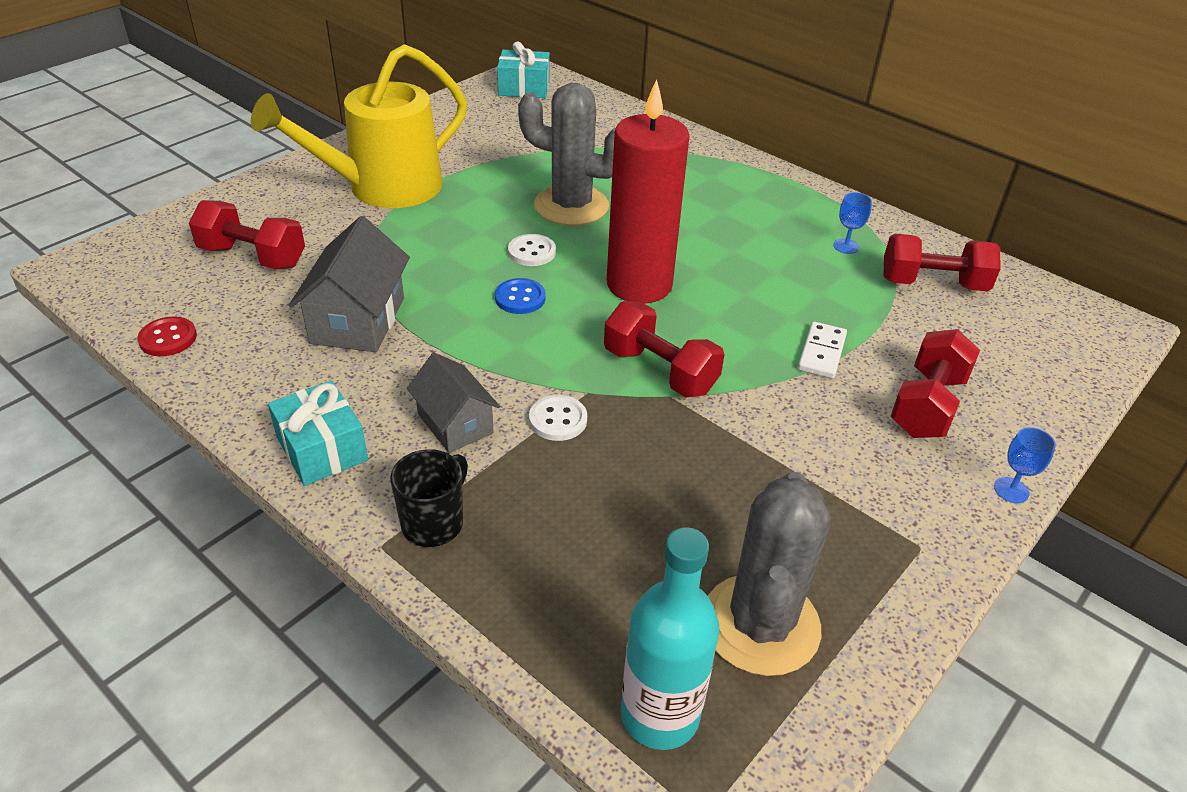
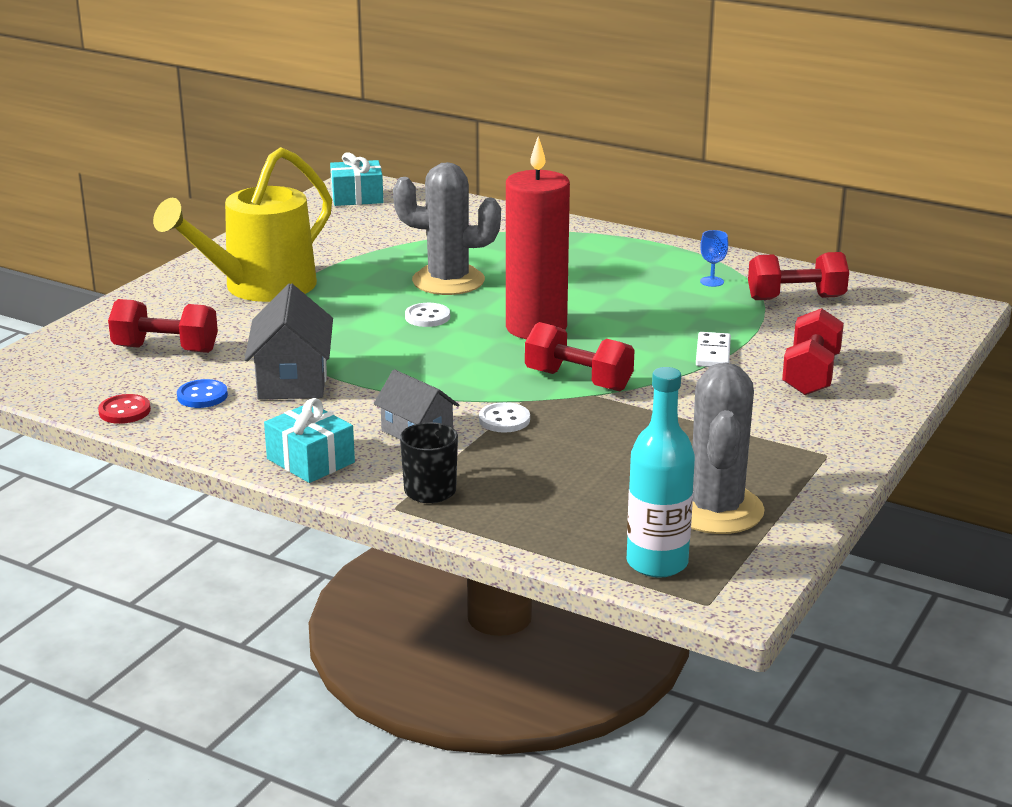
camera: 10 degrees left, 15 degrees down
(520, 298) = (432, 349): blue button -> blue button (202, 396)
(1011, 490) = (890, 415): blue goblet -> none

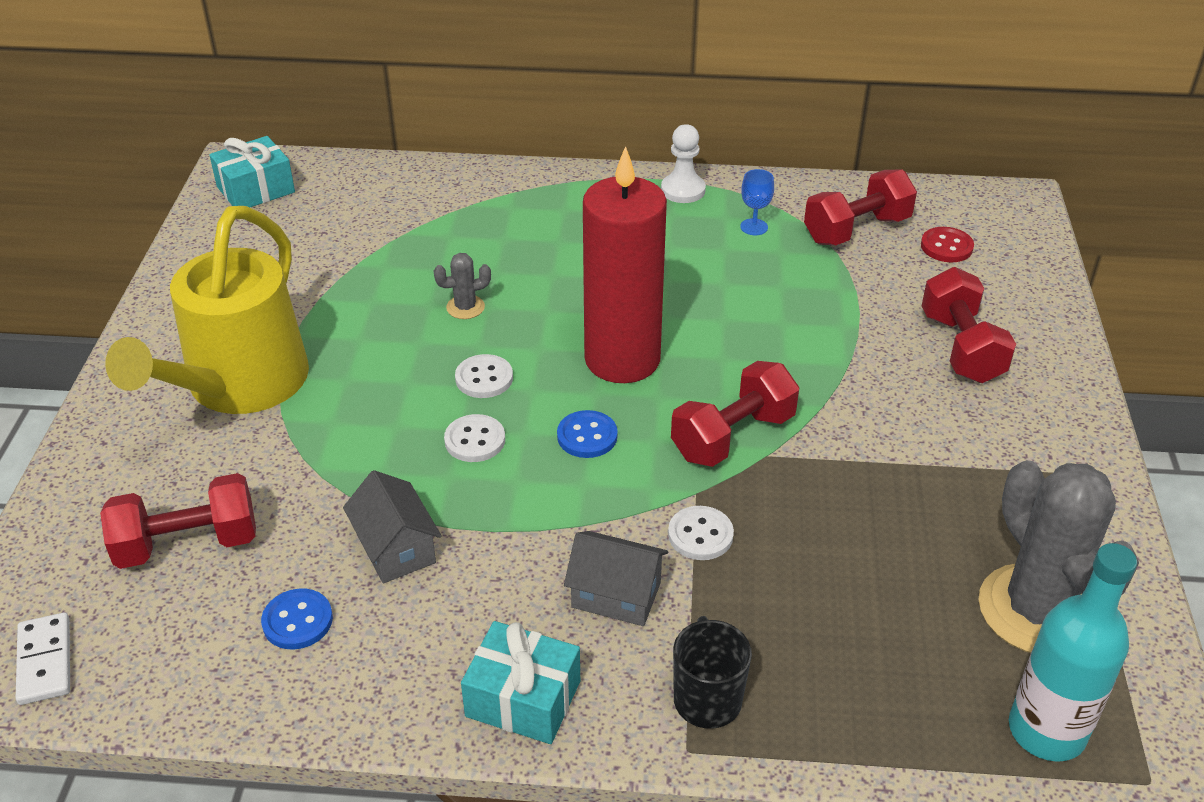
camera: 25 degrees left, 15 degrees up
(124, 411) = (209, 690): red button -> red button (946, 247)
(292, 380) = (396, 548): grey house -> grey house, size x0.66
(392, 344) = (475, 440): none -> white button
(448, 281) = (465, 307): grey cactus -> grey cactus, size x0.42
(472, 358) = (587, 436): none -> blue button
(578, 380) = (733, 436): red dumbbell -> red dumbbell turned 45 degrees counterclockwise
(675, 252) = (683, 190): none -> white pawn
(713, 353) = (840, 343): white domino -> white domino (45, 661)

